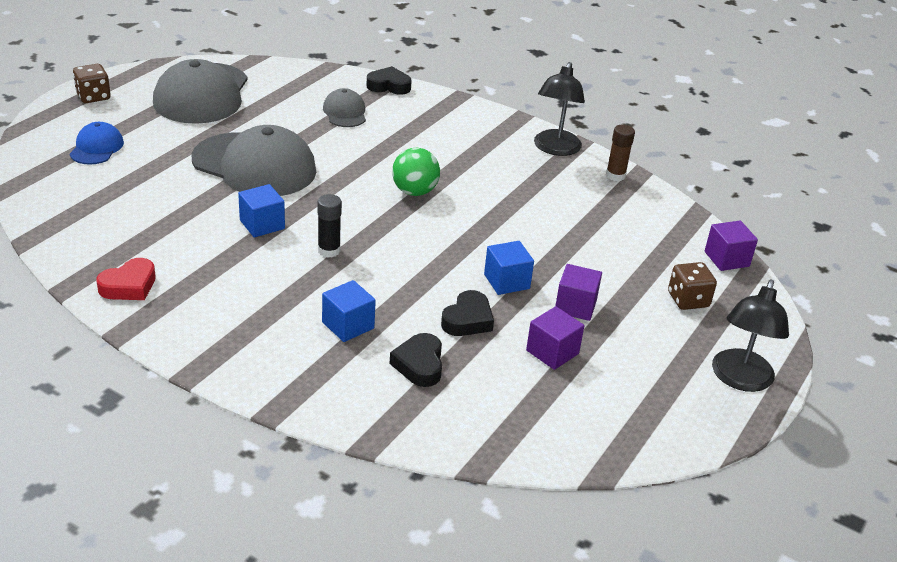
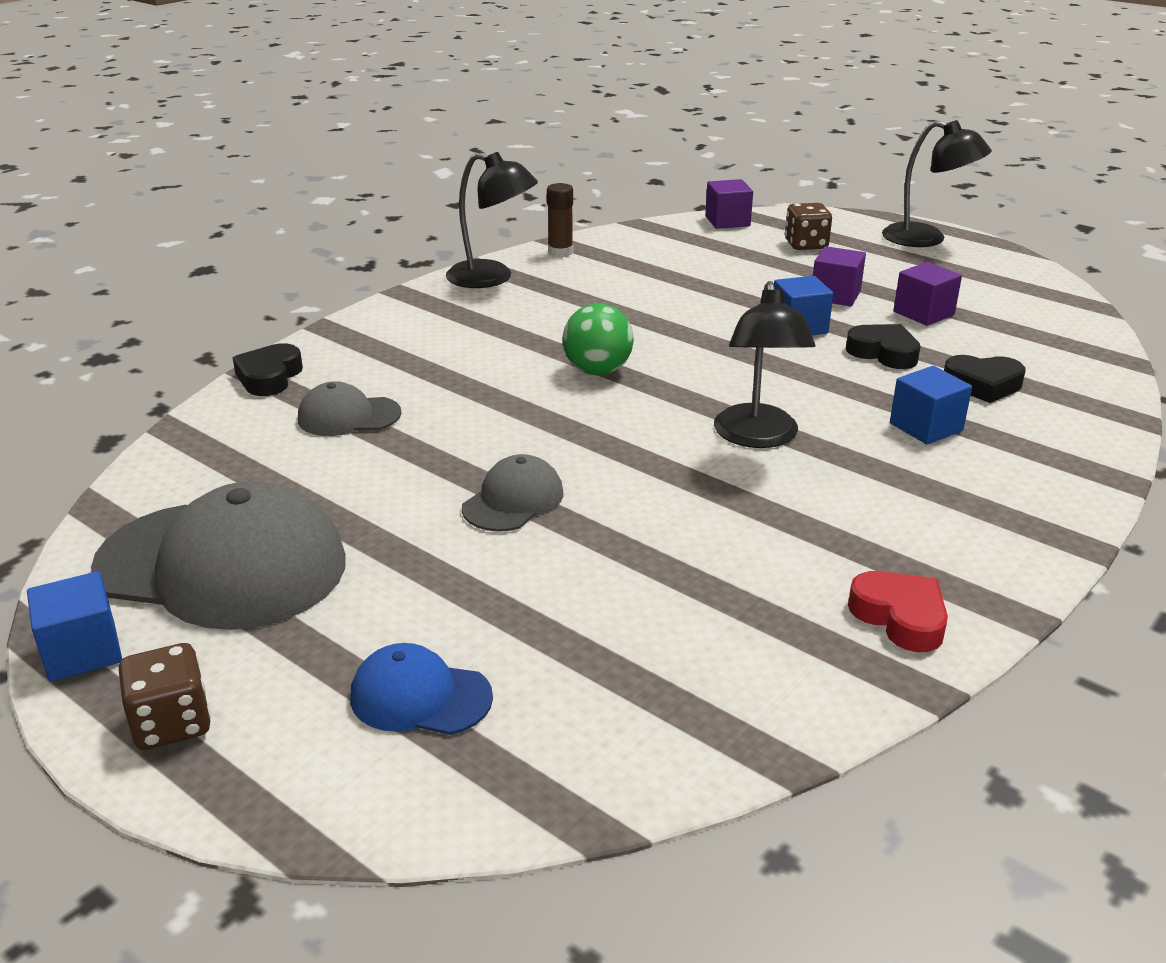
camera: 80 degrees left, 5 degrees down
(254, 165) = (513, 500): grey cap -> grey cap, size x0.49
(262, 224) = (696, 492): blue cube -> blue cube (82, 652)
(329, 250) = (757, 437): black glue stick -> black lamp

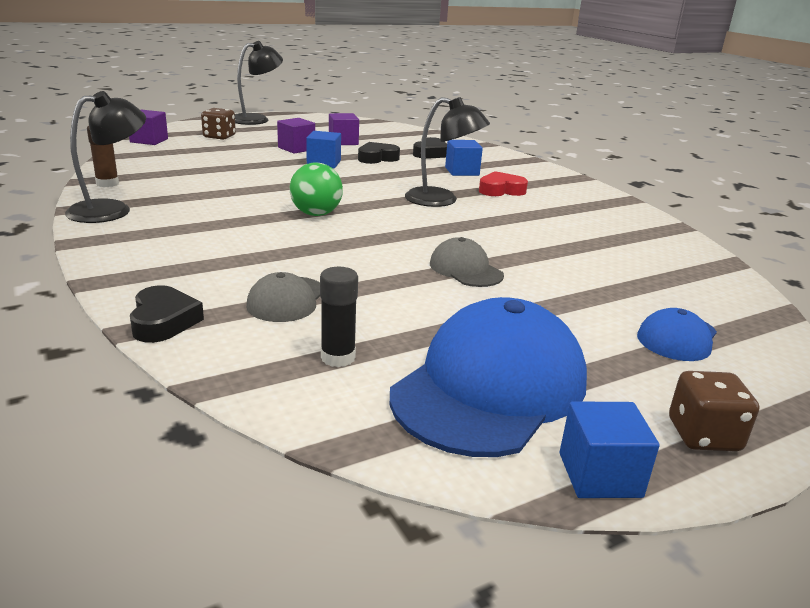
camera: 70 degrees left, 5 degrees down
(222, 565) = (490, 387): grey cap -> blue cap
(244, 471) = (338, 357): none -> black glue stick
(269, 377) = (163, 321): black heart -> black heart turned 135 degrees counterclockwise
(900, 617) = (625, 217): red heart -> red heart (501, 190)

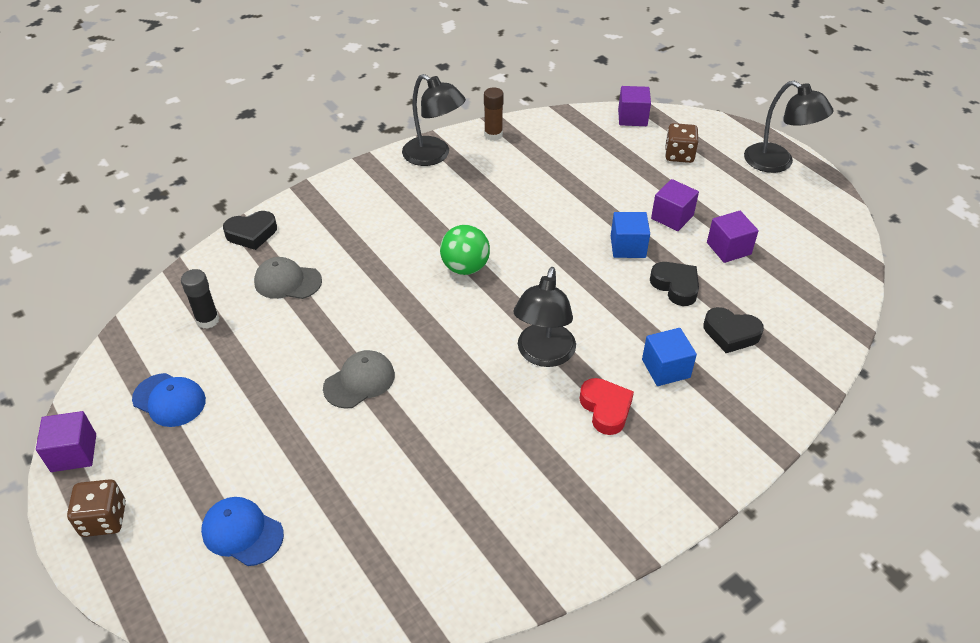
camera: 85 degrees right, 20 degrees up
(490, 387) = (169, 400): blue cap -> blue cap, size x0.49
(599, 475) = (74, 453): blue cube -> purple cube

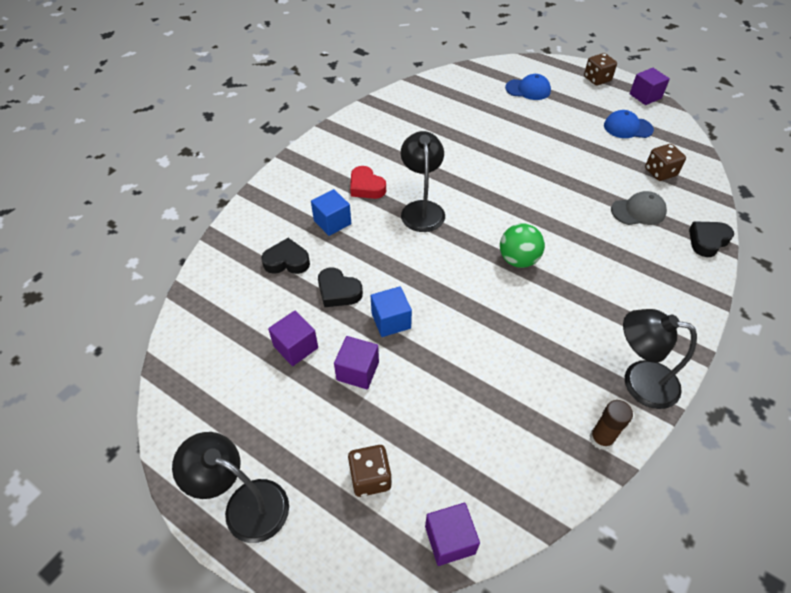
camera: 160 degrees right, 5 degrees up
(207, 320) = (660, 172): black glue stick -> brown dice
(359, 381) = (529, 163): grey cap -> none

